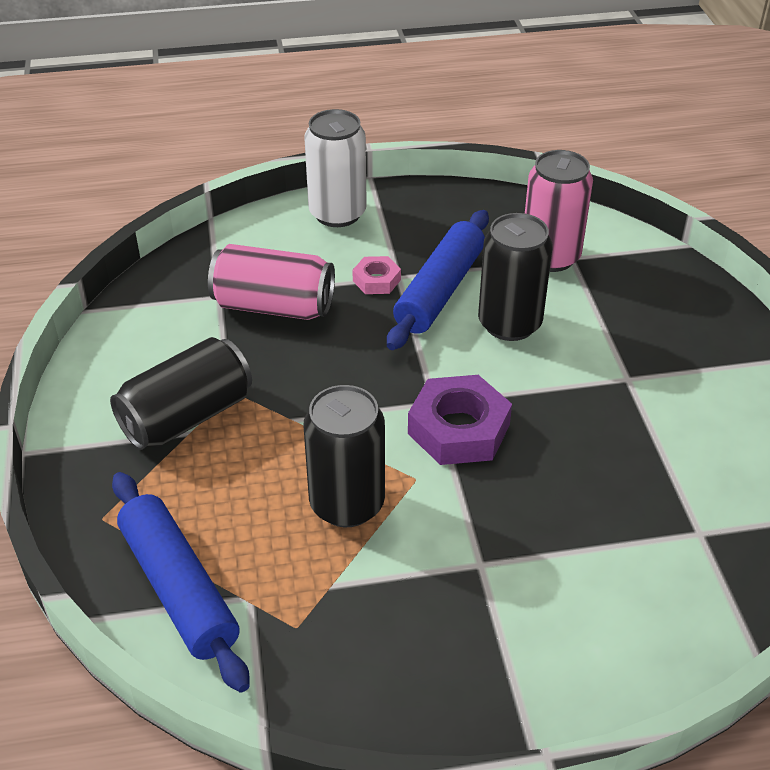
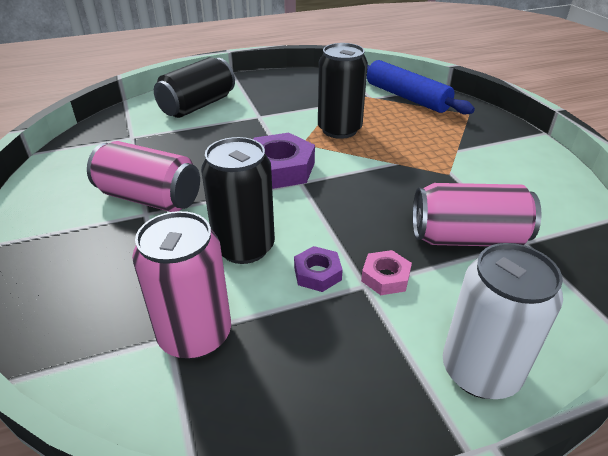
camera: 170 degrees right, 5 degrees down
(187, 416) = (466, 157): black can -> black can (198, 106)
(439, 290) = (317, 273): blue rolling pin -> purple nut
(629, 400) = (150, 198): none -> pink can

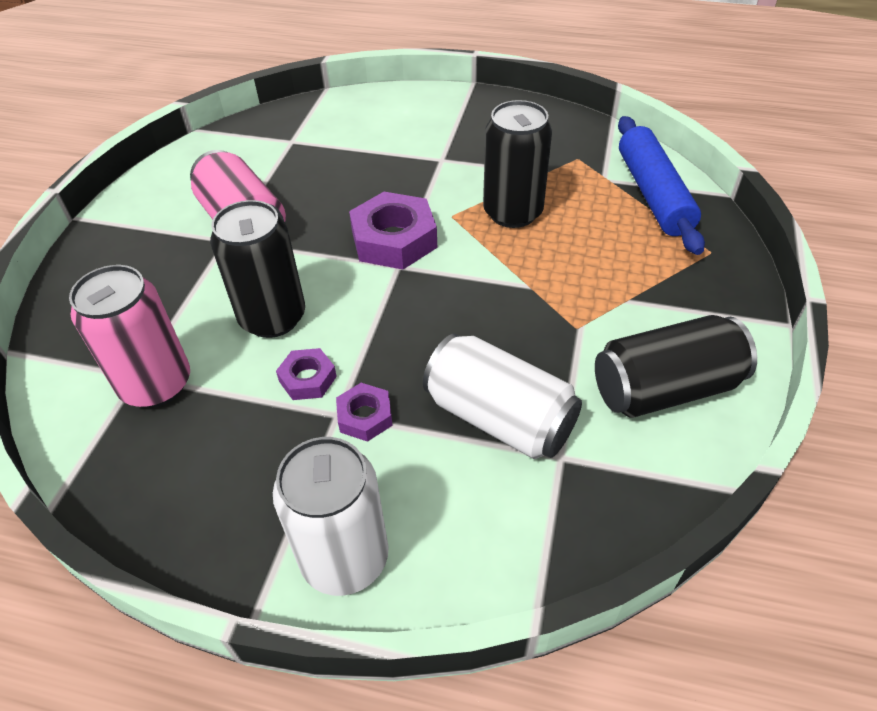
camera: 35 degrees right, 10 degrees up
(198, 106) = (391, 121): black can -> black can (665, 389)
(385, 277) = (365, 416): pink nut -> purple nut
(467, 238) = (499, 417): pink can -> white can

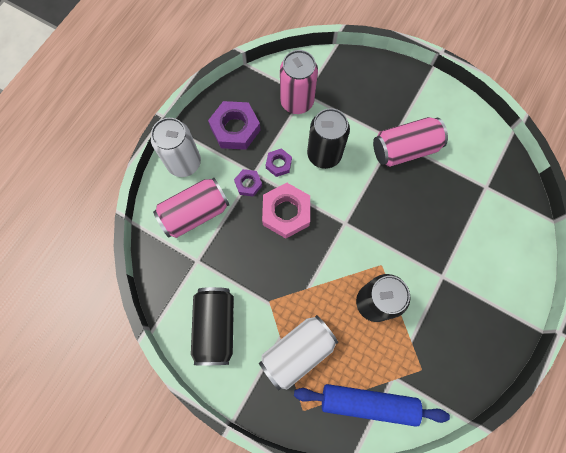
camera: 105 degrees right, 25 degrees up
(394, 239) = (368, 226): purple nut -> purple nut (235, 129)
(406, 343) = (286, 213): none -> pink nut
(461, 493) = (195, 213): none -> pink can
(499, 417) = (227, 242): white can -> white can (297, 352)

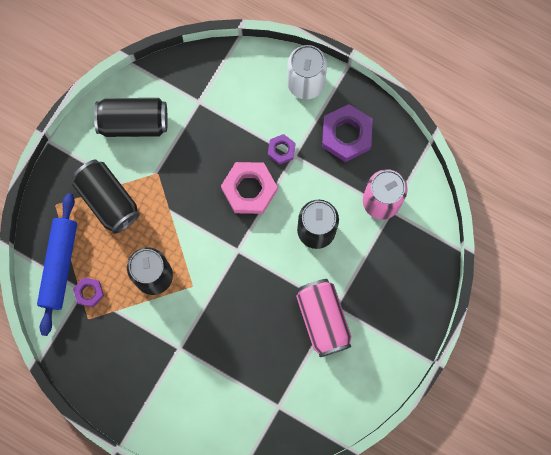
camera: 90 degrees right, 5 degrees up
(195, 213) = (249, 97): pink can -> none
(278, 164) = (304, 182): purple nut -> purple nut (89, 292)
(297, 352) = (108, 200): white can -> black can

